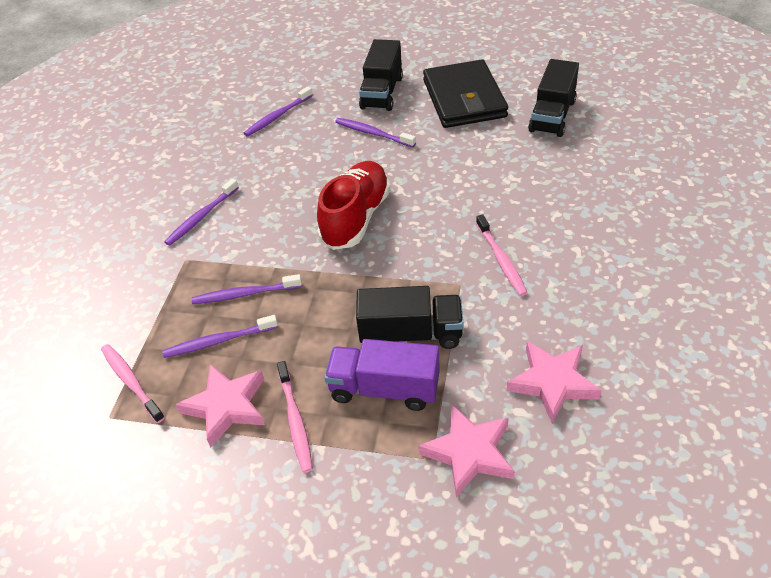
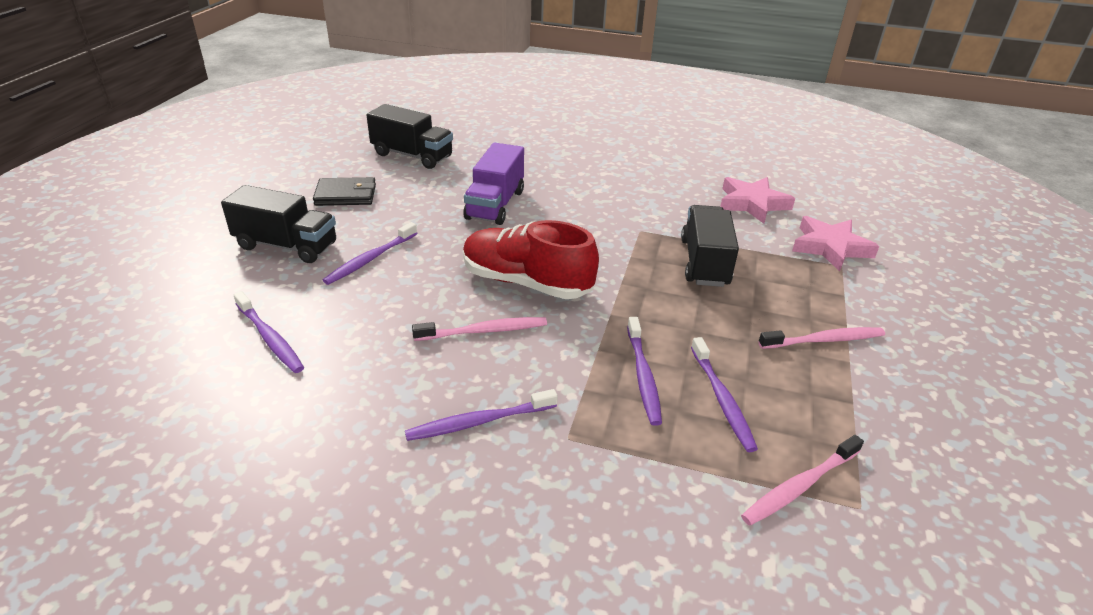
camera: 90 degrees left, 10 degrees down
(201, 217) = (478, 422): purple toothbrush -> purple toothbrush turned 120 degrees clockwise
(226, 406) = (818, 391): pink star -> none
(384, 389) = (773, 283): purple truck -> purple truck (495, 205)
(464, 99) = (346, 195): black wallet -> black wallet, size x0.55
(501, 260) = (612, 206): pink toothbrush -> pink toothbrush (484, 331)

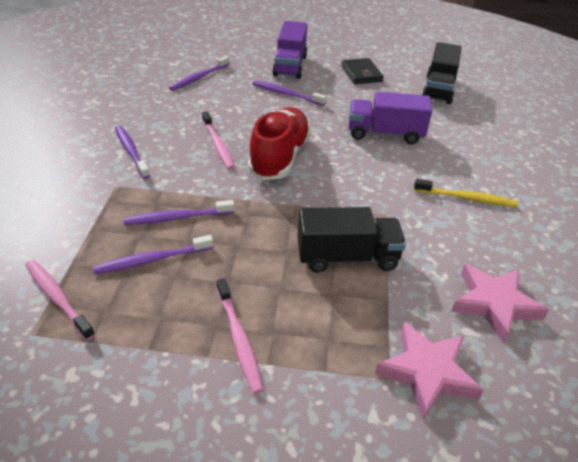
camera: 80 degrees right, 5 degrees up
(286, 246) = (290, 66): black truck -> purple truck
(617, 184) = (467, 198): none -> yellow toothbrush

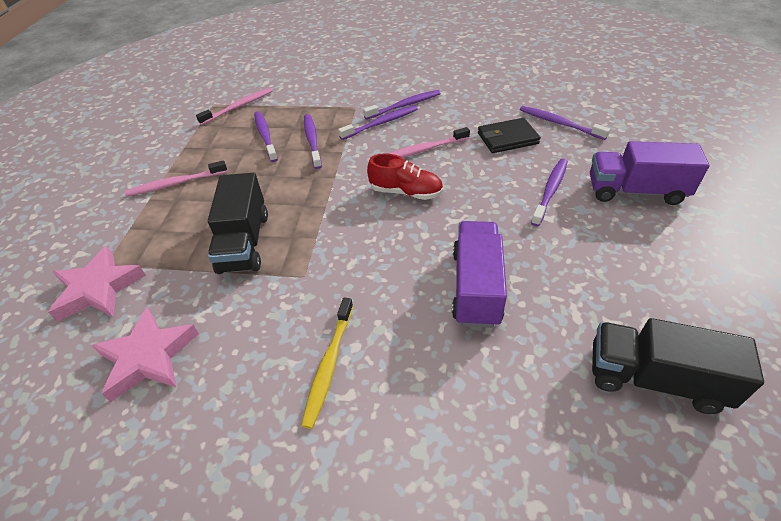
camera: 95 degrees right, 5 degrees up
(160, 168) = (381, 123): none -> purple toothbrush
(280, 157) = (406, 192): red shoe -> red shoe, size x0.62
(361, 74) = (656, 269): black wallet -> black wallet (507, 138)

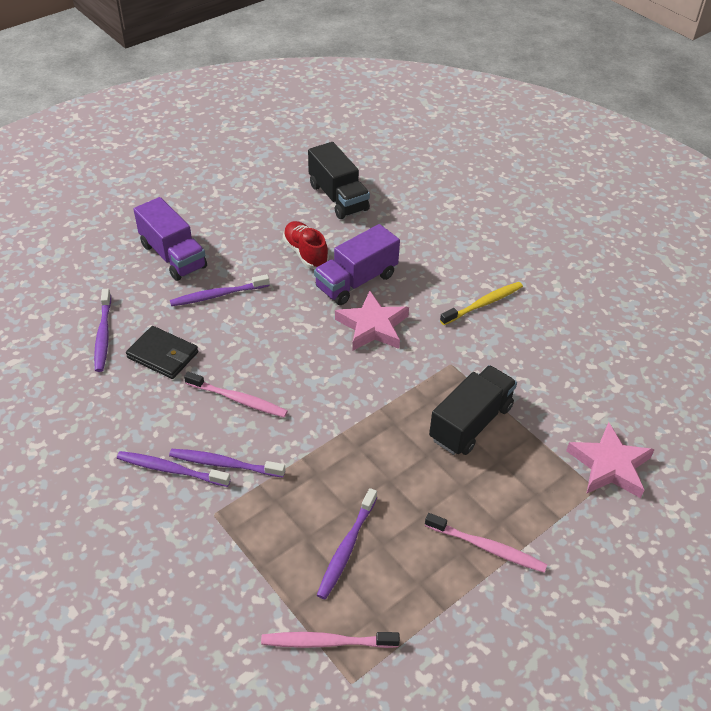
camera: 140 degrees left, 0 degrees up
(148, 357) = (590, 382): pink star -> pink star (372, 326)
(312, 140) = (310, 497): purple toothbrush -> none
(406, 192) = (307, 371): red shoe -> red shoe (305, 253)

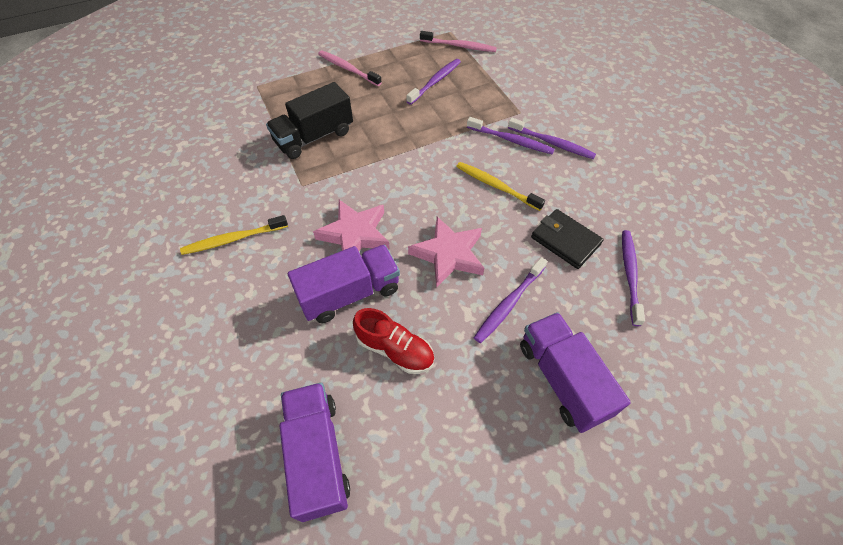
camera: 165 degrees left, 10 degrees up
(217, 295) = (508, 304): purple toothbrush -> purple toothbrush turned 135 degrees clockwise
(238, 399) = (495, 186): pink toothbrush -> yellow toothbrush
(305, 253) = (395, 349): red shoe -> red shoe turned 45 degrees counterclockwise
(338, 197) = (318, 455): black truck -> purple truck
(609, 465) = (236, 96): pink star -> pink star (449, 254)

